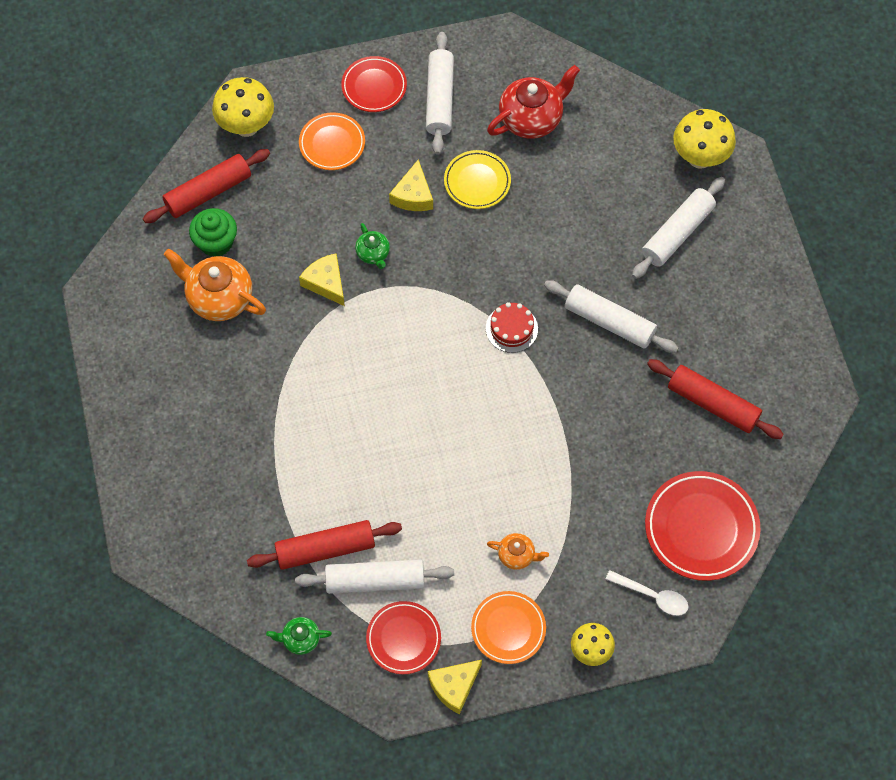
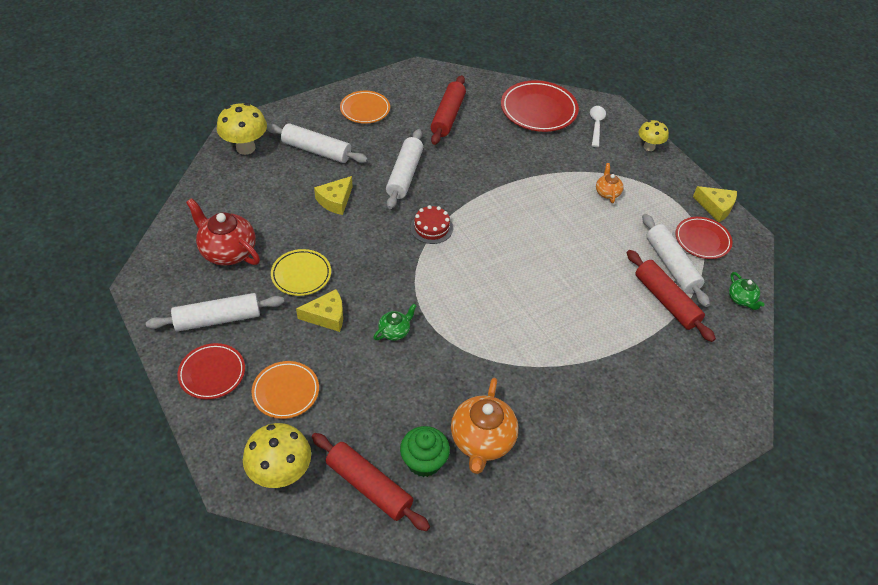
camera: 110 degrees left, 15 degrees down
(326, 283) = (435, 359): yellow cheese -> yellow cheese (335, 200)
(508, 629) = (660, 188): orange plate -> orange plate (365, 110)

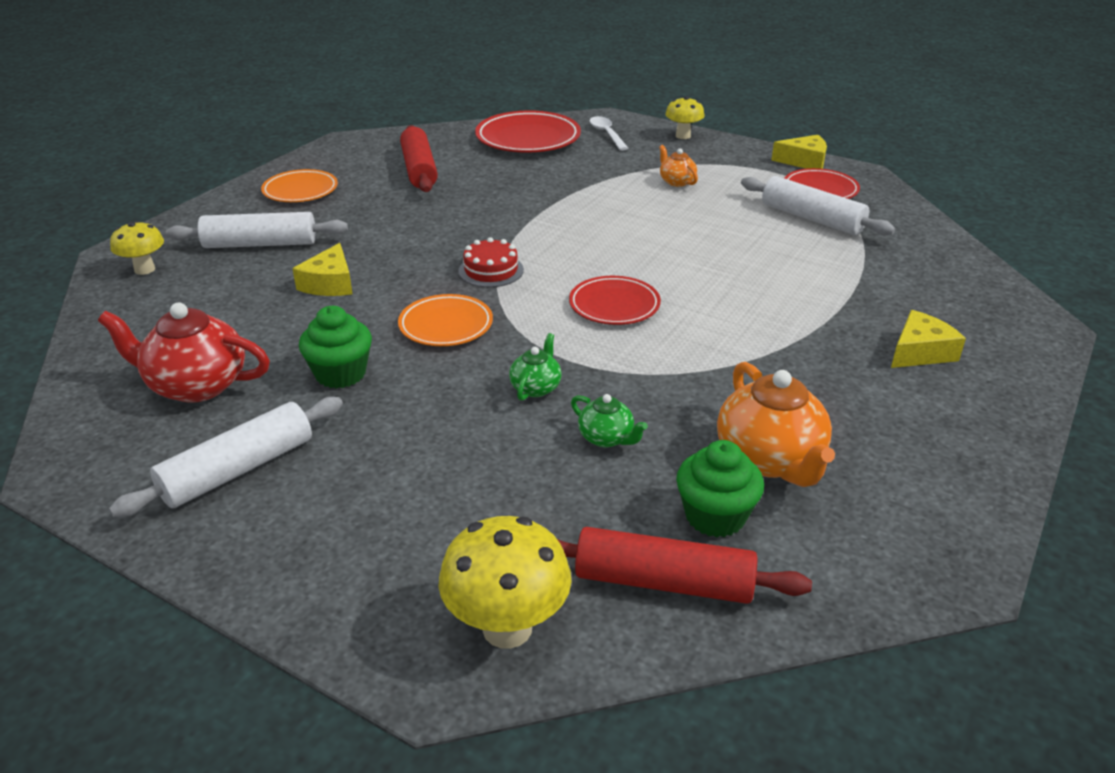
camera: 25 degrees left, 15 degrees down
(212, 373) = (279, 542): red plate -> red plate (614, 305)
(245, 148) = (144, 269): yellow mushroom -> yellow mushroom, size x0.63
(286, 392) = (427, 517): orange plate -> orange plate (446, 325)
(301, 275) = (340, 374): yellow plate -> green cupcake
(326, 316) = (419, 405): yellow cheese -> yellow cheese (920, 352)
(404, 175) = (408, 233): white rolling pin -> none
(666, 301) = (840, 249): red rolling pin -> none
(741, 299) = (914, 223): green teapot -> green teapot (606, 438)

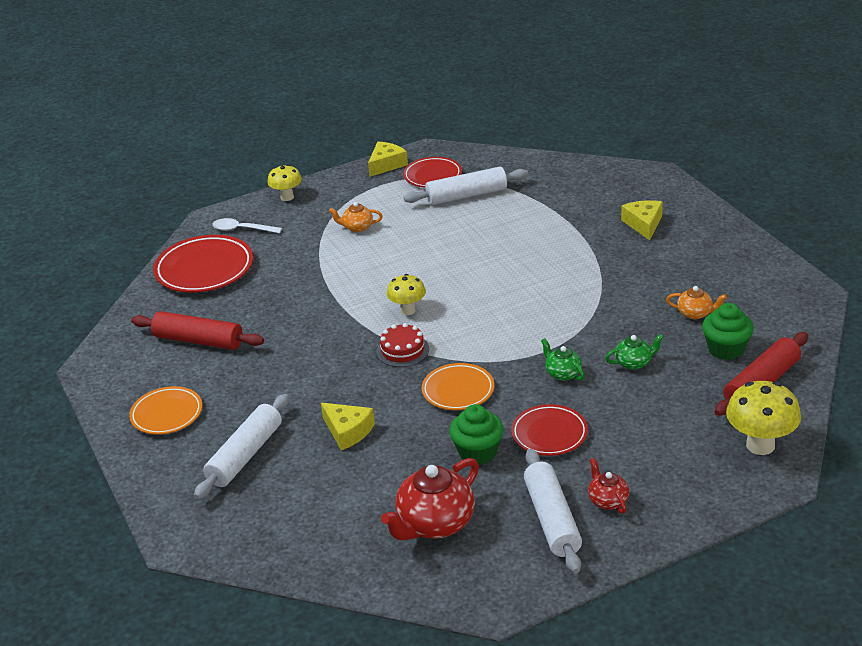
camera: 55 degrees left, 0 degrees up
(144, 269) = (225, 528): yellow mushroom -> yellow mushroom (408, 310)
(296, 506) = (607, 500): none -> red teapot
(614, 305) = (498, 312): red plate -> red plate (549, 434)
(770, 459) = (695, 313): orange teapot -> orange teapot, size x0.52

